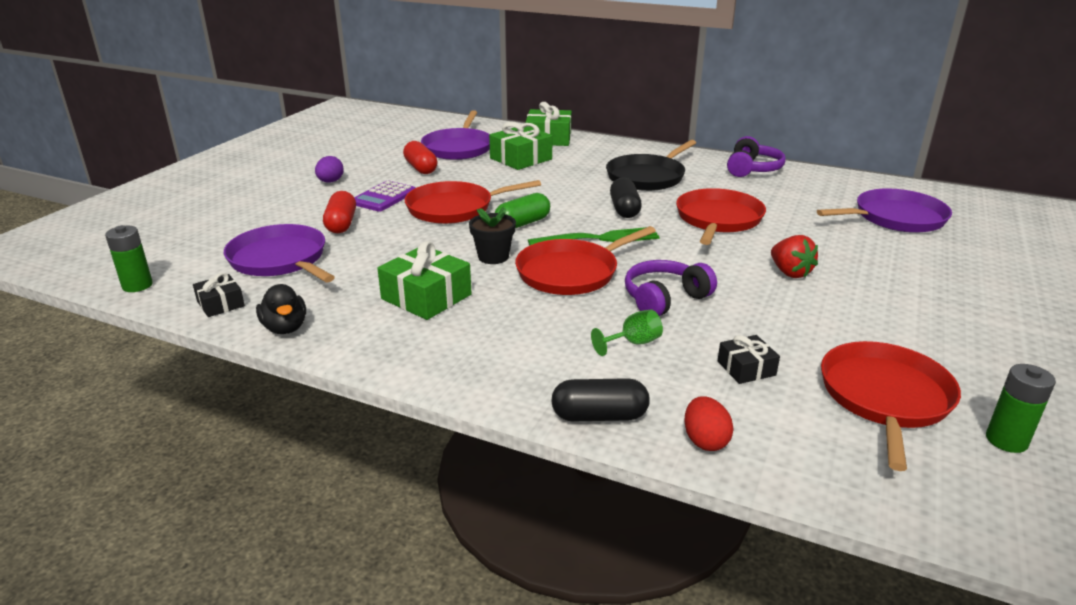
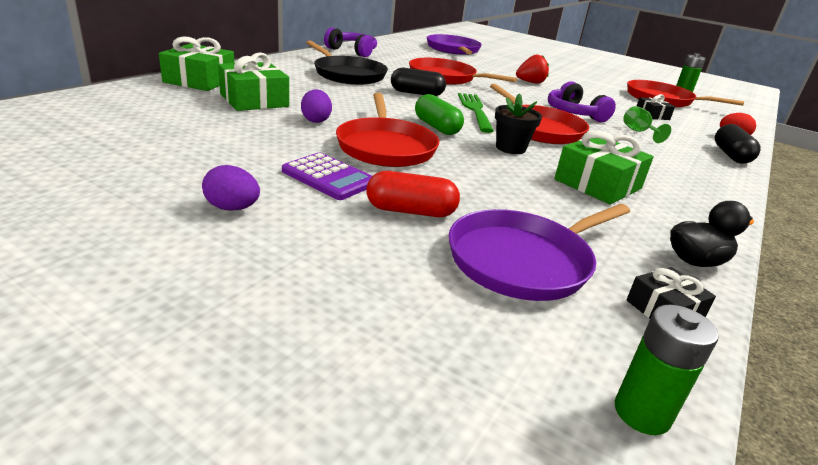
camera: 85 degrees left, 0 degrees up
(421, 168) = (233, 146): red capsule -> none
(458, 148) = (176, 118): purple pan -> none
(494, 181) = (316, 120): none -> purple egg

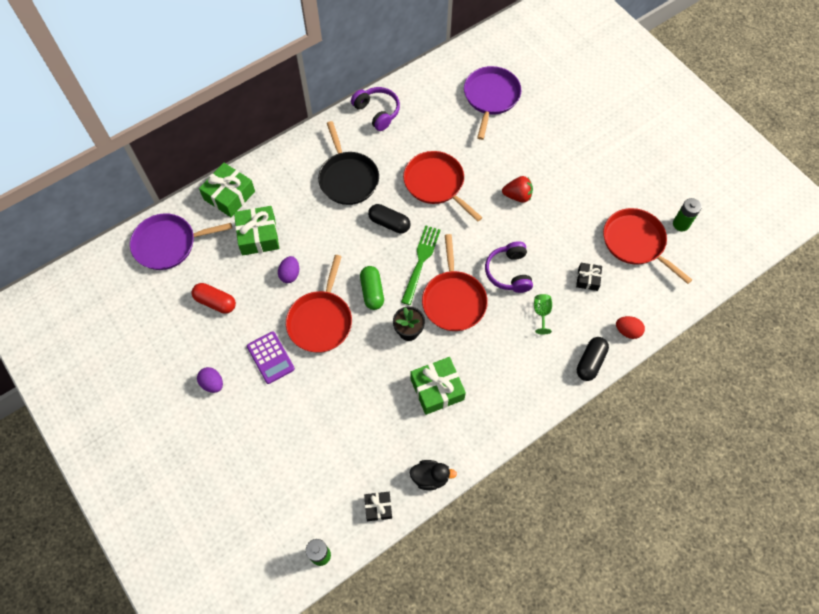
camera: 25 degrees right, 35 degrees up
(410, 211) = (300, 401): red capsule -> red capsule (215, 302)
(524, 260) = (335, 457): purple pan -> purple pan (168, 244)

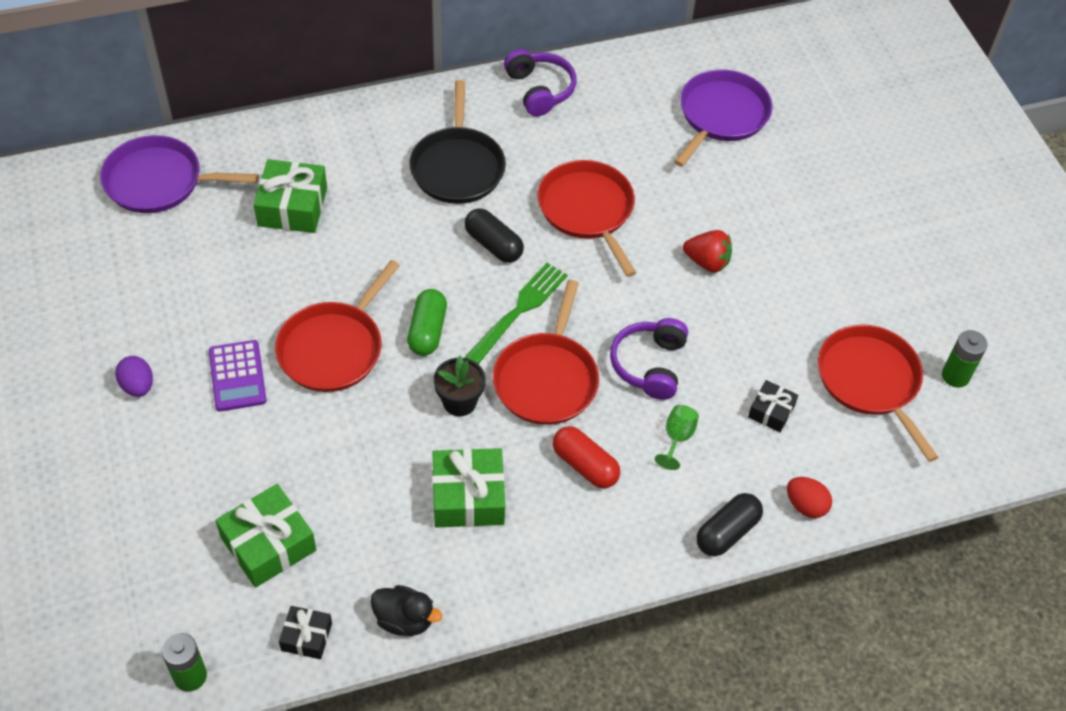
camera: 15 degrees right, 10 degrees down
(215, 302) = (191, 277): red capsule -> red capsule (585, 465)
(229, 195) = (274, 142): green gift -> green gift (268, 544)
(290, 274) = (316, 272): purple egg -> none

